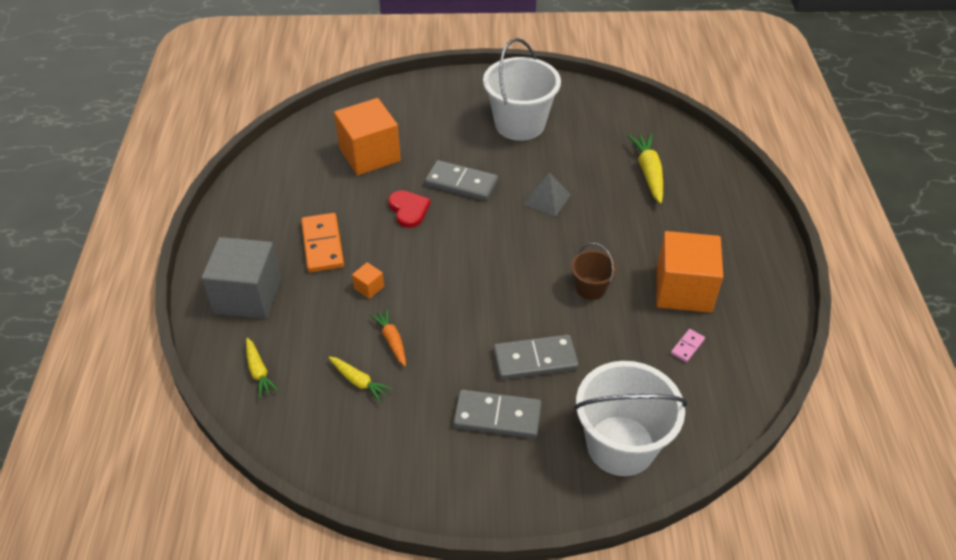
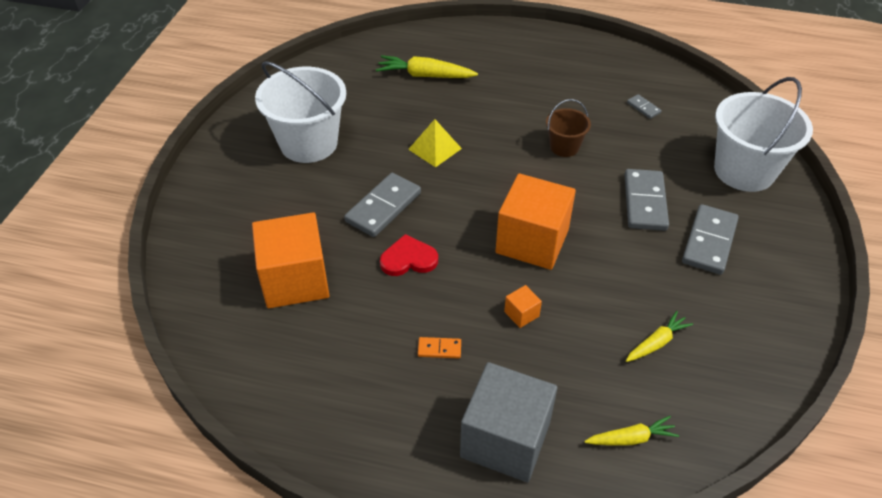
camera: 75 degrees left, 0 degrees up
(323, 245) = (439, 349): orange domino -> orange domino, size x0.47
(391, 340) = (603, 306): orange carrot -> none
(547, 199) = (435, 149): grey pyramid -> yellow pyramid
(683, 289) = (579, 93): orange cube -> orange cube (532, 241)
(687, 346) = (643, 108): pink domino -> grey domino

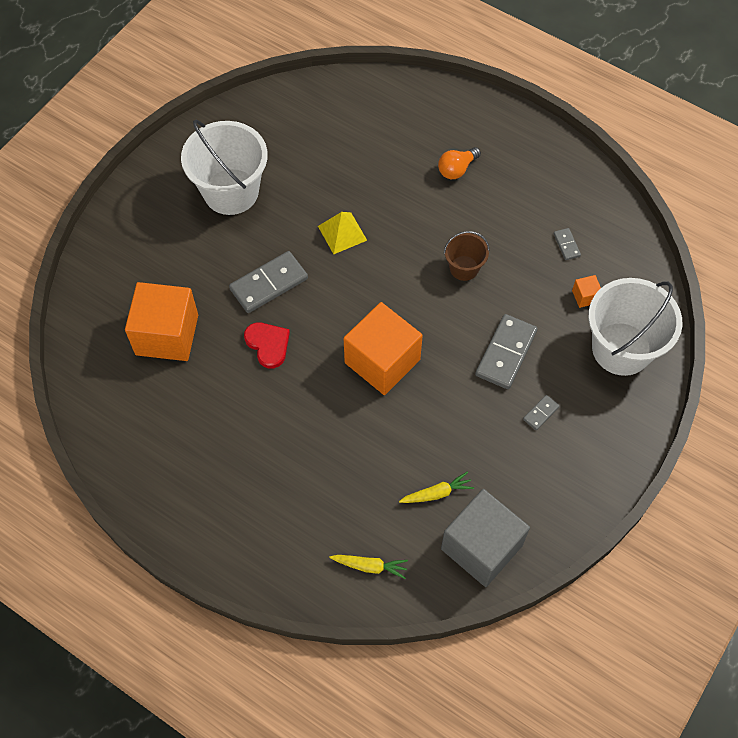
camera: 20 degrees right, 15 degrees up
(408, 259) = (268, 344): red heart -> red heart turned 45 degrees clockwise
(425, 75) = (371, 141): yellow carrot -> none
(439, 349) = (256, 438): orange domino -> none
(505, 439) = (272, 532): grey cube -> grey cube (481, 547)
(513, 78) = (456, 169): none -> orange light bulb
(521, 314) = (338, 429): orange cube -> orange cube (585, 296)
(709, 242) = (541, 413): grey domino -> grey domino, size x0.47

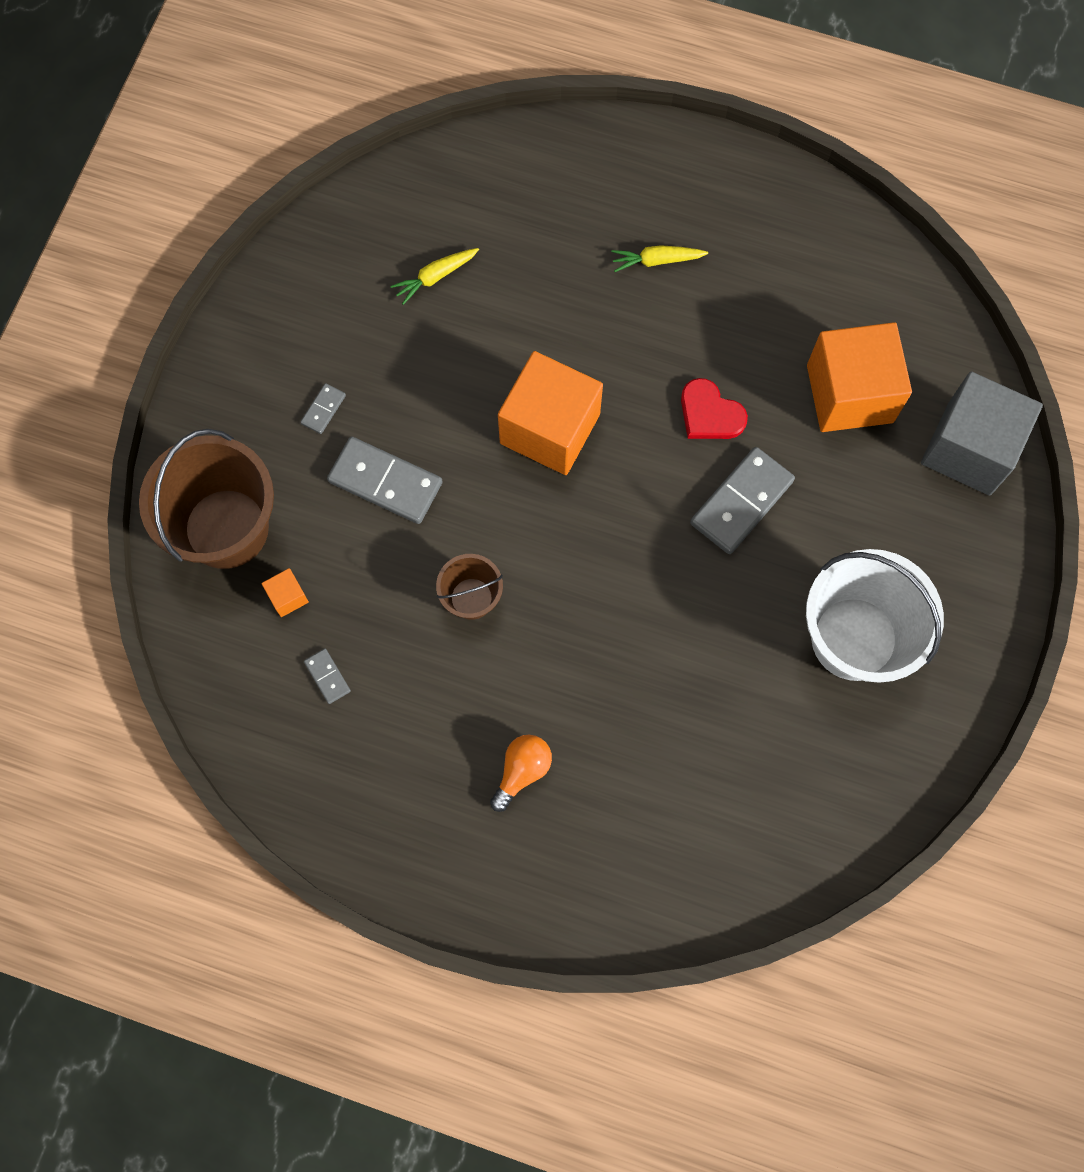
camera: 165 degrees right, 10 degrees up
(342, 233) = (664, 611): yellow pyramid -> none
(370, 566) = (493, 177): yellow carrot -> yellow carrot (656, 261)
(481, 547) = (367, 229): grey cube -> grey cube (969, 448)
(505, 353) = (385, 482): grey domino -> grey domino turned 75 degrees counterclockwise
(621, 349) = (226, 528): white bucket -> brown bucket

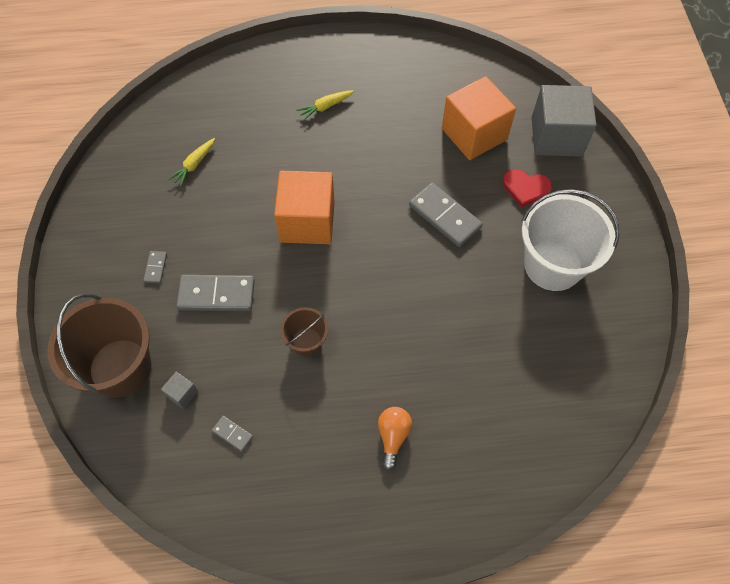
camera: 25 degrees left, 10 degrees down
(288, 597) = (182, 394): orange cube -> grey cube
(710, 414) = (400, 176): red heart -> red heart (525, 188)
(741, 502) = (444, 216): grey domino -> grey domino turned 60 degrees counterclockwise

